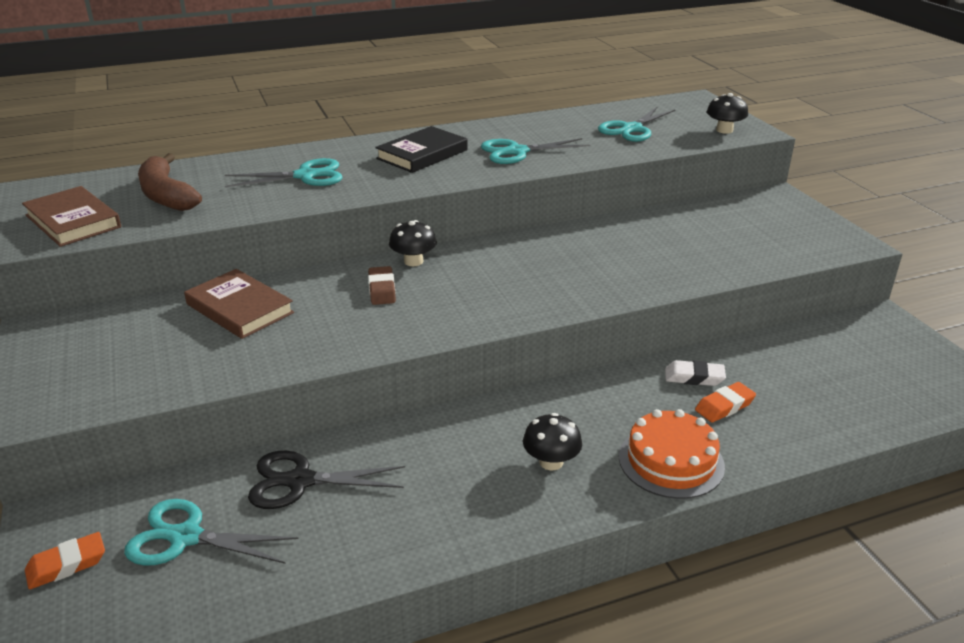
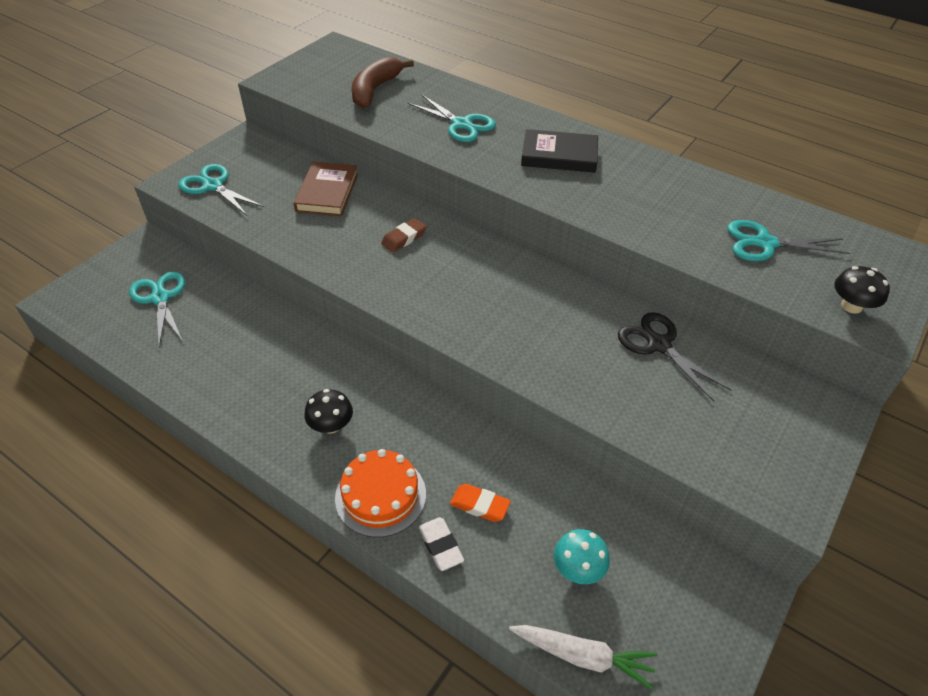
camera: 55 degrees right, 15 degrees up
(66, 565) = (118, 269): orange eraser -> none
(73, 221) = (311, 79): brown book -> none
(300, 481) = (232, 316): black scissors -> black scissors (658, 345)
(413, 261) = (456, 234): black mushroom -> none
(517, 152) = (624, 198): turquoise scissors -> turquoise scissors (213, 186)
(694, 377) = (505, 469): white eraser -> white eraser (441, 546)
(823, 382) = (578, 568): none -> turquoise mushroom
(908, 413) = (582, 656): none -> white carrot

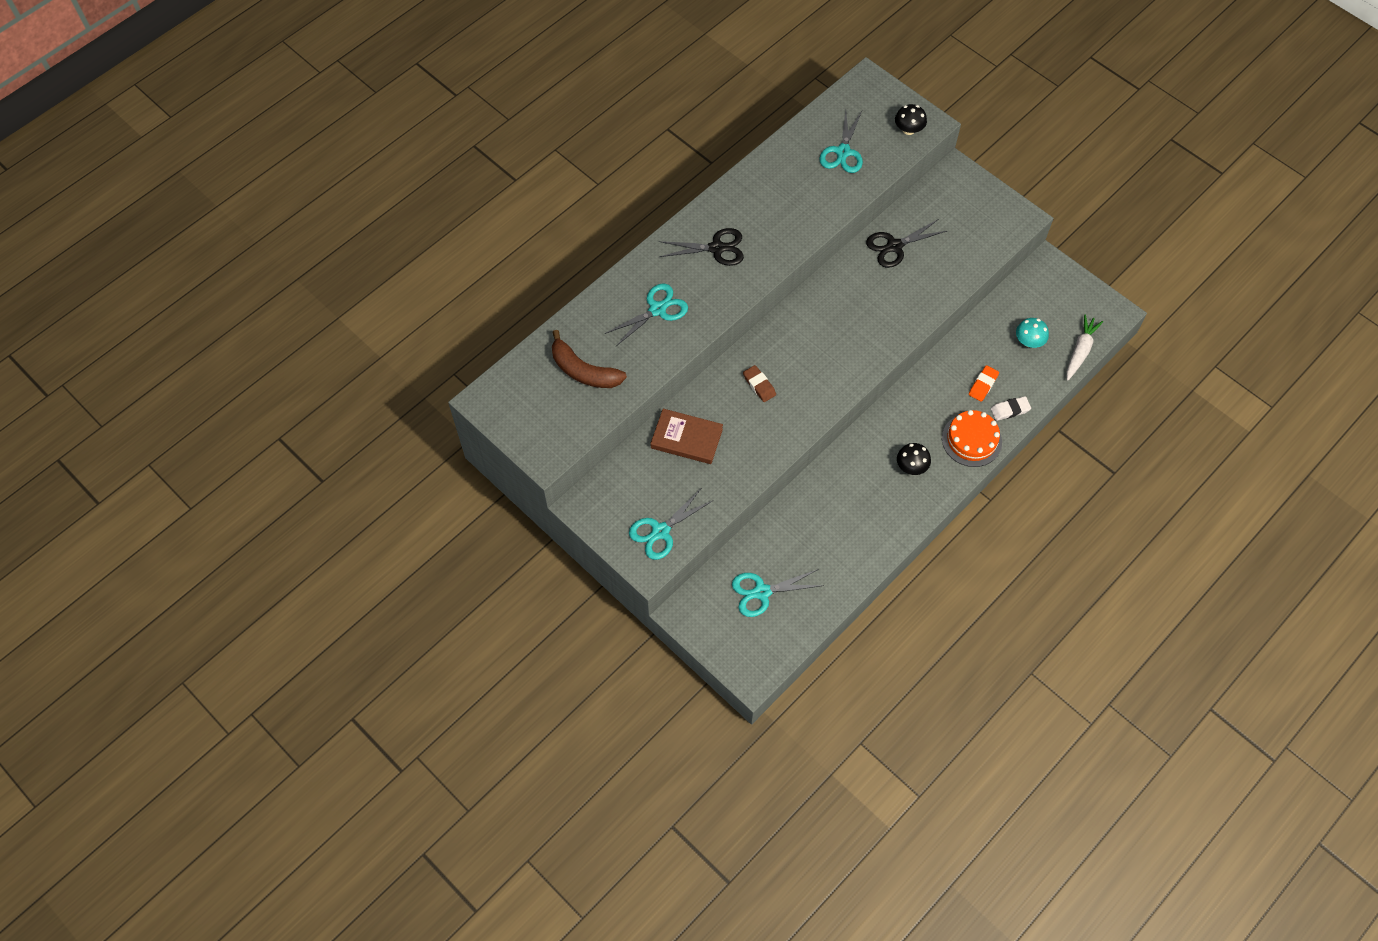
camera: 80 degrees left, 15 degrees up
(559, 155) = (716, 248): black book -> black scissors

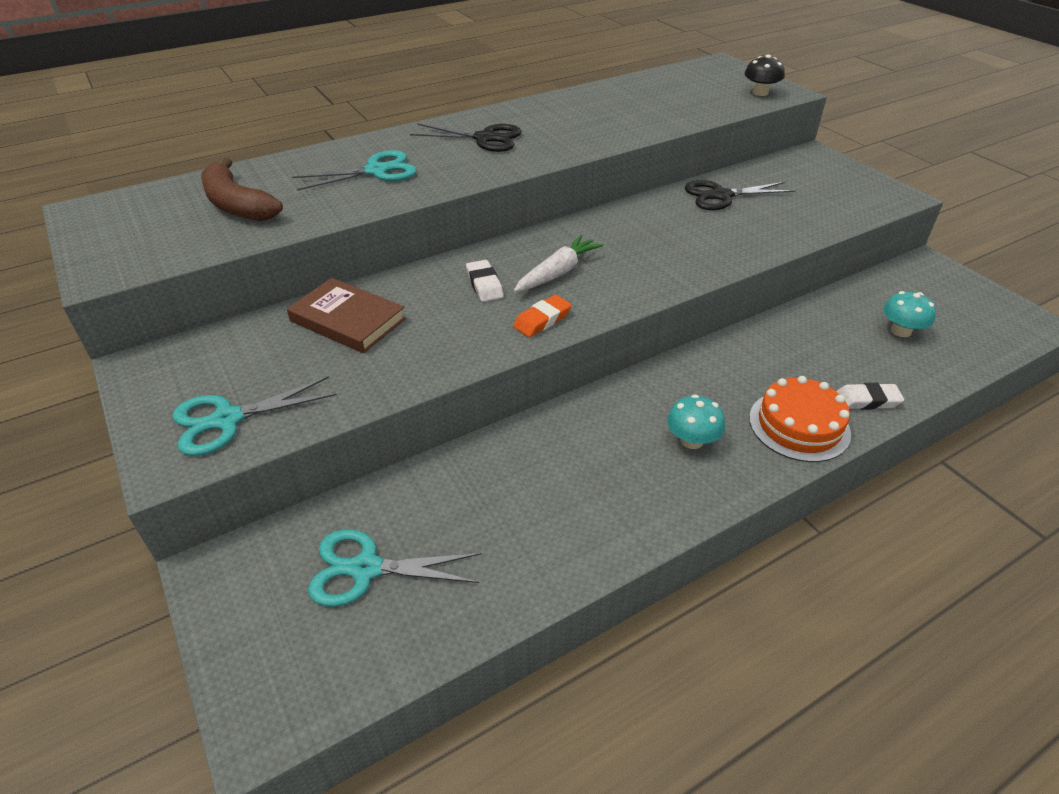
camera: 15 degrees right, 20 degrees down
(759, 385) = (484, 285): brown eraser -> white eraser
(843, 152) = (675, 97): turquoise scissors -> none
(911, 466) = (691, 440): black mushroom -> turquoise mushroom
(983, 385) = (825, 365): orange eraser -> orange eraser (542, 320)
(1080, 351) = (983, 353): white carrot -> white carrot (558, 273)

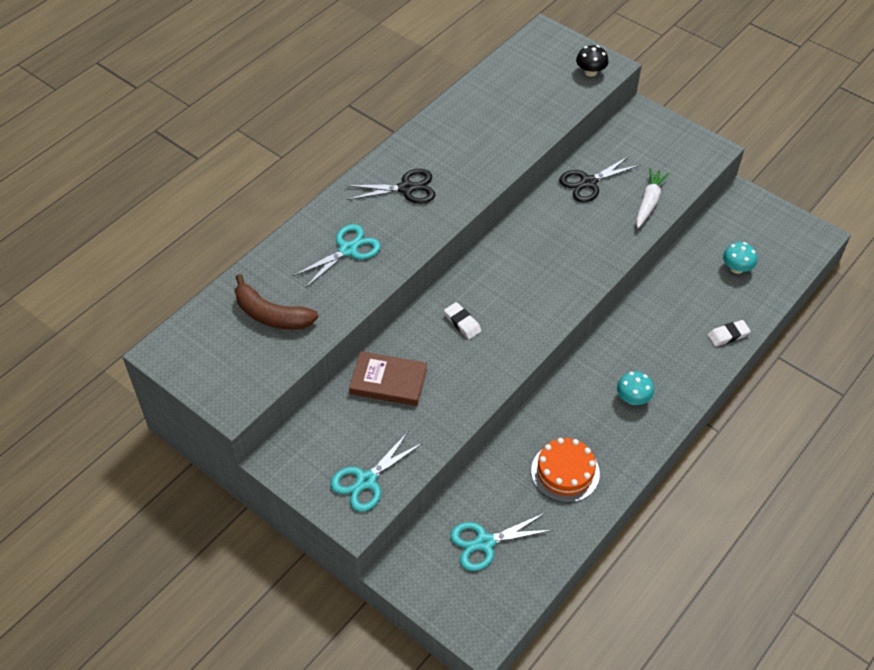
camera: 20 degrees left, 10 degrees up
(542, 320) = (517, 344): orange eraser -> none
(558, 273) = (506, 297): white carrot -> white carrot (649, 202)
(799, 425) = (692, 367): orange cake -> orange cake (565, 472)

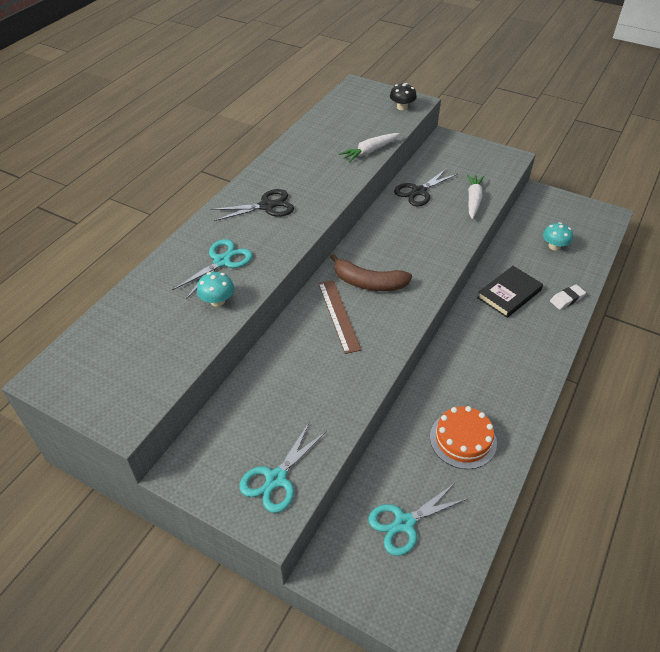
camera: 10 degrees left, 5 degrees down
(271, 315) = (155, 327): brown banana -> brown banana (368, 283)
(388, 381) = (280, 377): brown book -> none
(462, 323) = (339, 315): white eraser -> brown ruler
(536, 131) = (369, 151): none -> white carrot
(633, 398) = (503, 363): turquoise mushroom -> turquoise mushroom (217, 301)
(664, 320) = (509, 294): none -> black book

